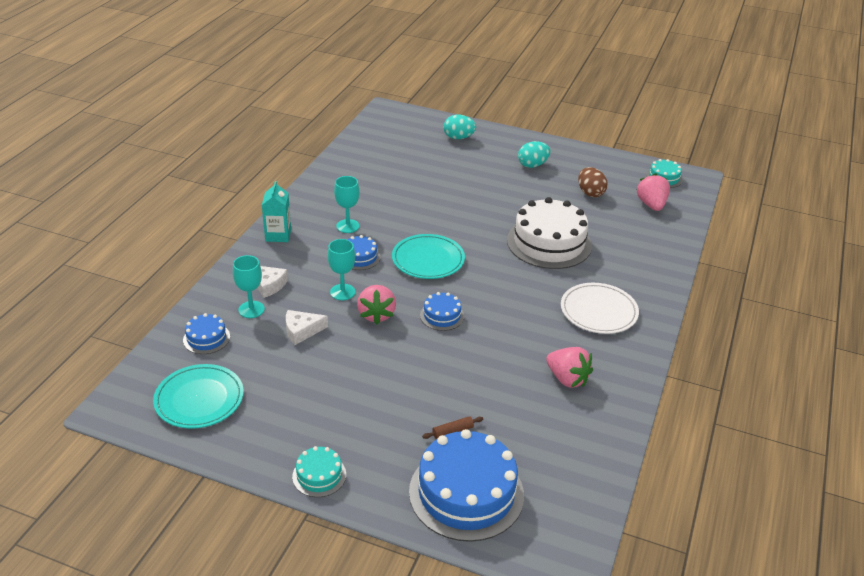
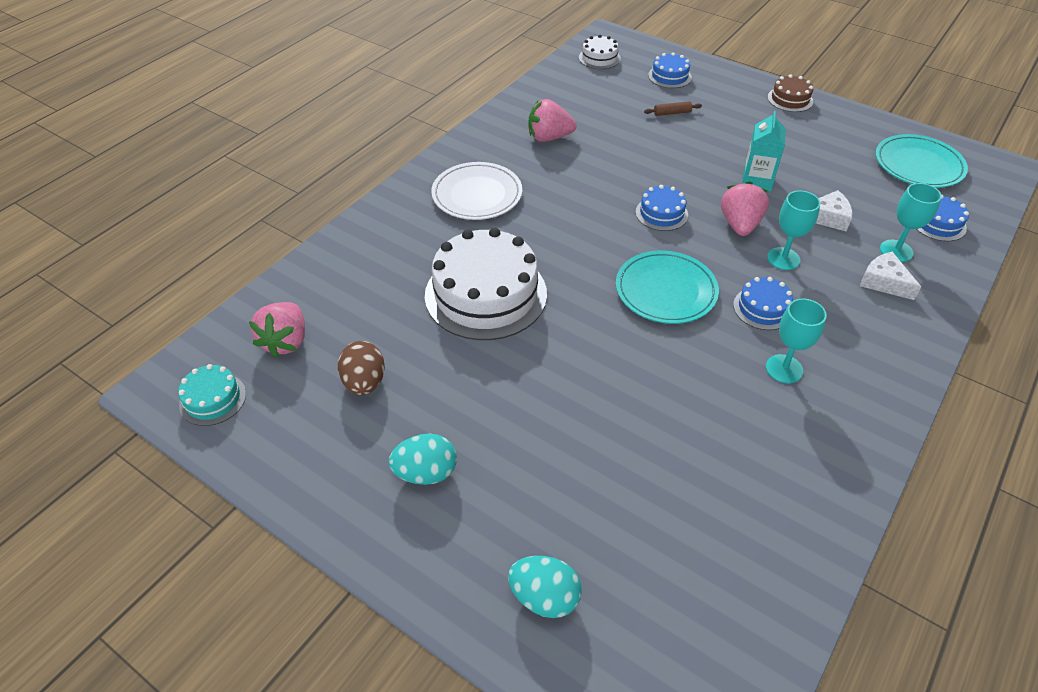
camera: 165 degrees left, 10 degrees up
(278, 235) = (893, 366): turquoise carton -> turquoise carton (756, 181)
(319, 475) = (790, 99): turquoise cake -> brown cake
(466, 493) = (669, 76): blue cake -> blue cake, size x0.47
(562, 514) = (599, 58): none -> white cake
(567, 379) = (549, 137): pink strawberry -> pink strawberry turned 60 degrees counterclockwise

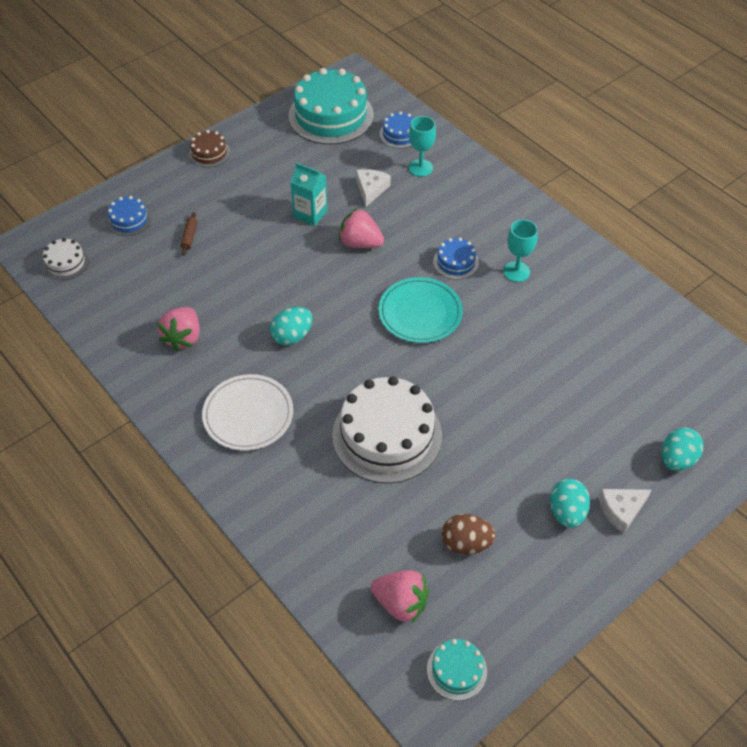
camera: 75 degrees left, 5 degrees up
(584, 202) = (292, 336): none -> turquoise egg
(661, 213) = (327, 287): blue cake -> none
(783, 259) = (408, 232): turquoise goblet -> none
(884, 282) = (449, 187): white cheese -> white cheese (621, 510)
(918, 165) = (331, 115): turquoise plate -> turquoise cake

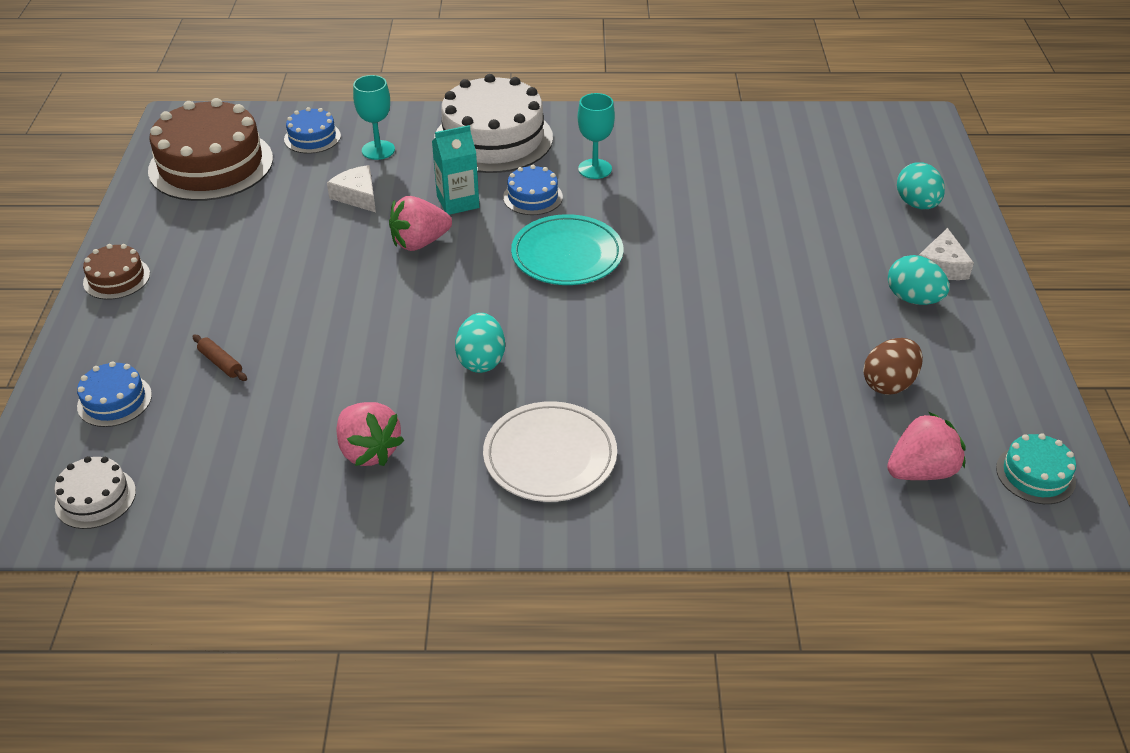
camera: 50 degrees left, 10 degrees down
(310, 214) = (327, 254): turquoise carton -> turquoise carton (458, 202)
(331, 115) = (211, 164): turquoise cake -> brown cake
(387, 435) = (698, 364): white cake -> white cake (493, 139)

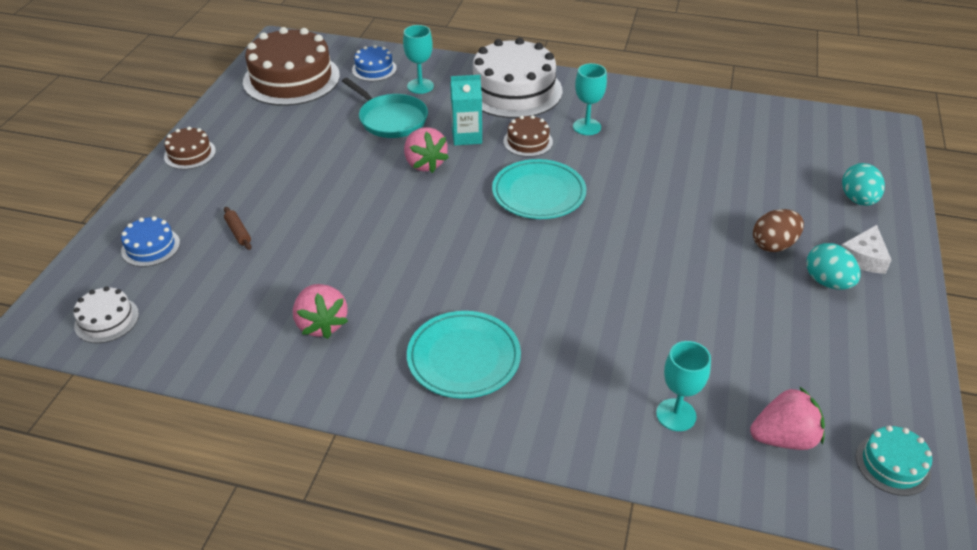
camera: 15 degrees right, 0 degrees up
(357, 196) = (391, 119): white cheese -> turquoise pan
(419, 242) = (425, 164): pink strawberry -> pink strawberry turned 105 degrees counterclockwise
(481, 360) = (437, 267): turquoise egg -> none
(532, 197) = (528, 142): blue cake -> brown cake
(550, 456) = (463, 358): white plate -> turquoise plate
(803, 470) = (676, 415): none -> turquoise goblet
(888, 384) = (780, 353): brown egg -> brown egg (773, 245)

